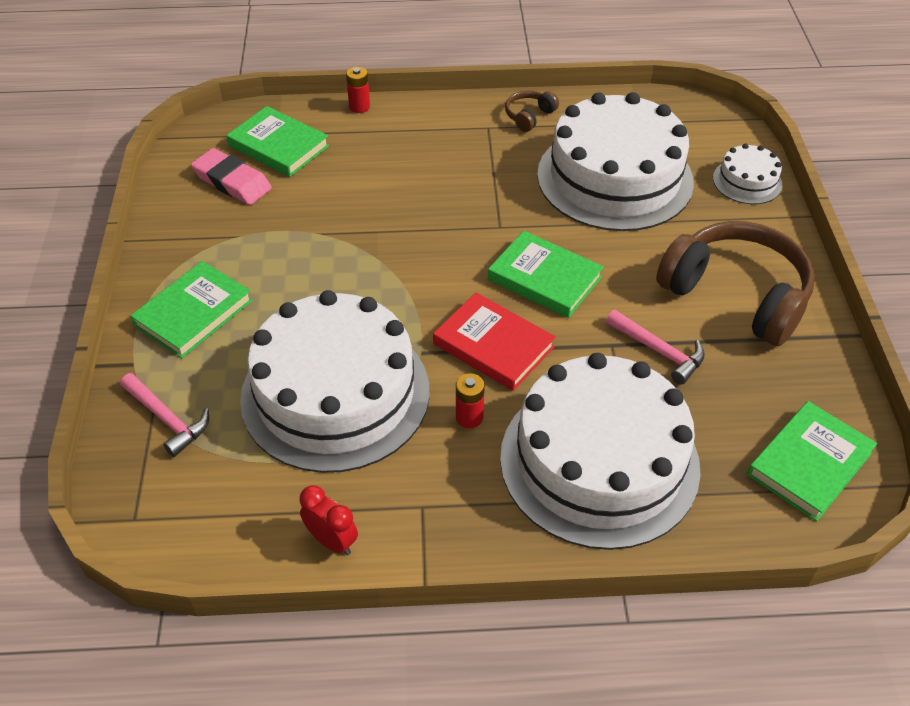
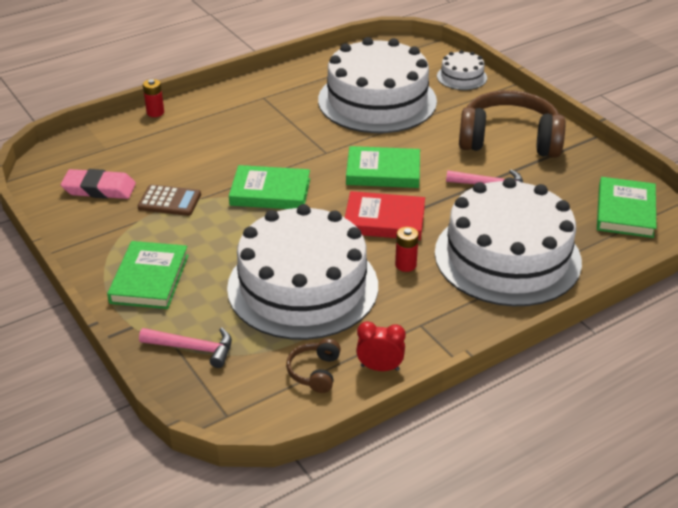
camera: 30 degrees left, 10 degrees down
(278, 146) = (115, 155): green book -> green book (270, 192)
(287, 224) = (169, 201): none -> brown calculator
(529, 116) = (286, 82): brown headphones -> brown headphones (315, 372)

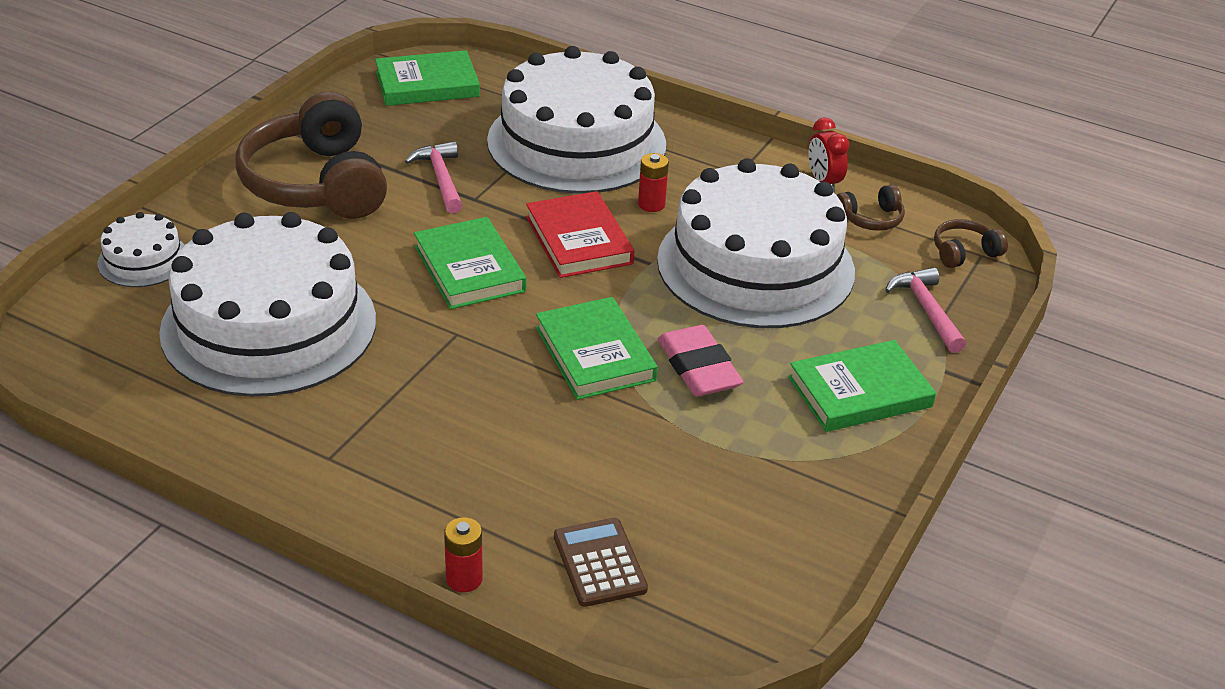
camera: 120 degrees left, 0 degrees up
(99, 189) = (729, 538): pink eraser -> pink eraser (698, 368)
(169, 201) = (695, 444): brown calculator -> brown calculator (599, 563)
(236, 406) = (964, 252): none -> brown headphones

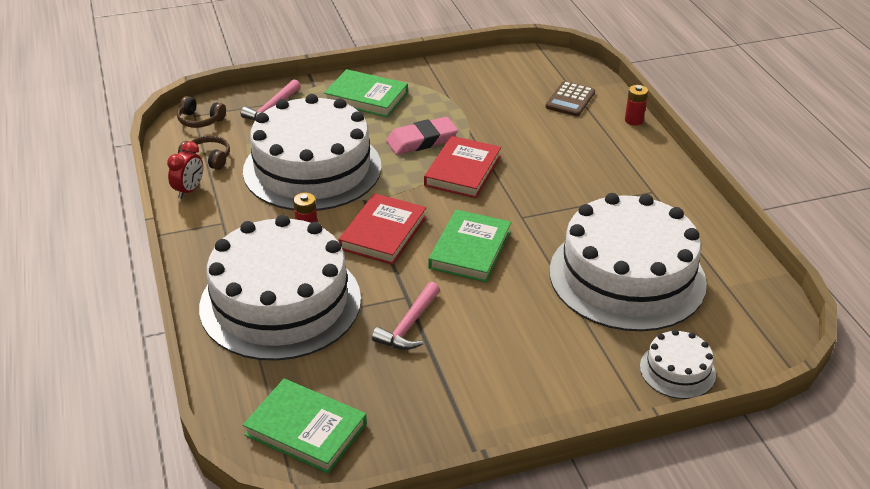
camera: 135 degrees left, 0 degrees up
(316, 184) = (500, 371): brown headphones -> none
(595, 354) = (462, 171): green book -> red book
(698, 368) = (422, 140): pink eraser -> pink eraser turned 45 degrees clockwise

